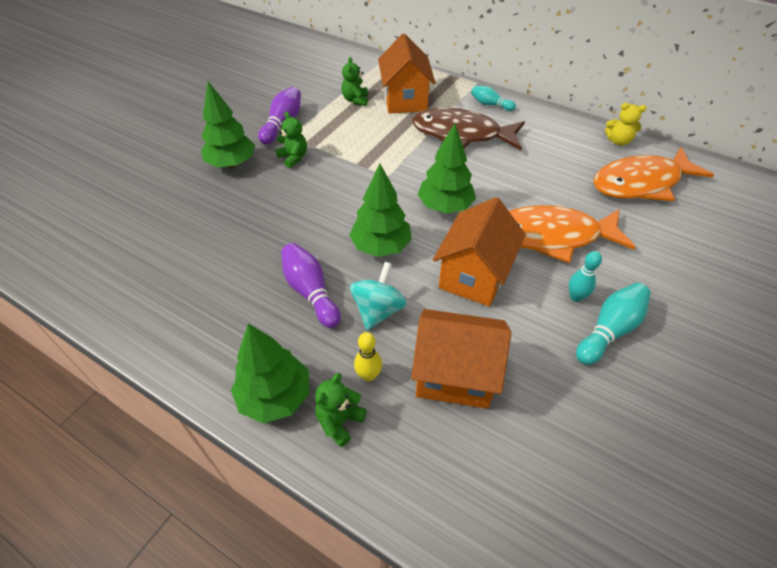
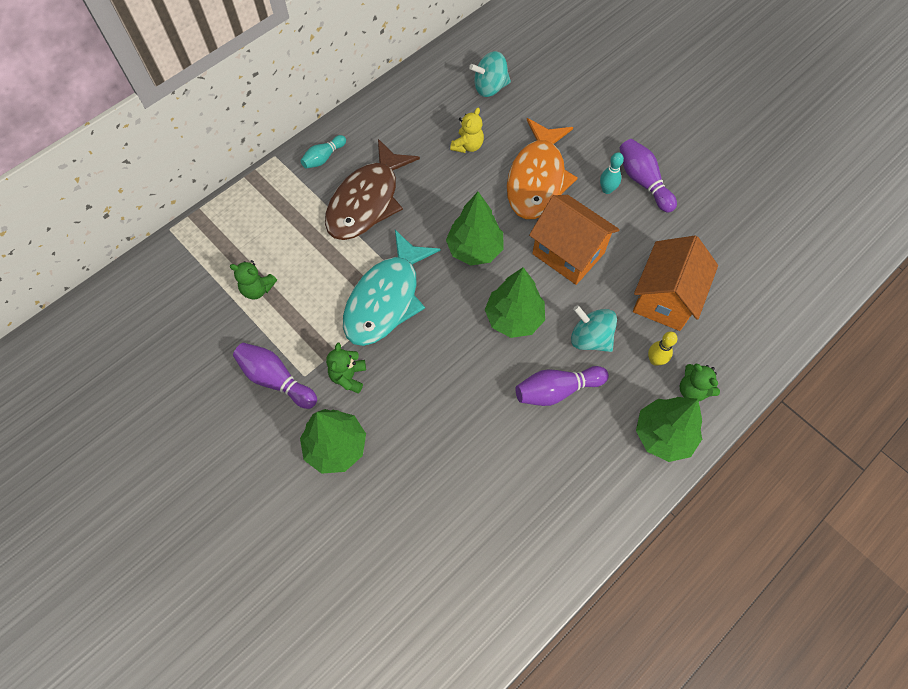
camera: 75 degrees left, 15 degrees up
(293, 157) = (348, 376): green teddy bear -> green teddy bear turned 60 degrees counterclockwise
(371, 163) = (386, 299): none -> turquoise fish
(405, 100) = (280, 237): orange house -> none
(609, 330) = (643, 182): turquoise bowling pin -> purple bowling pin
(618, 141) = (426, 77): yellow teddy bear -> yellow teddy bear (468, 146)
(641, 183) = (490, 87): orange fish -> turquoise spinning top

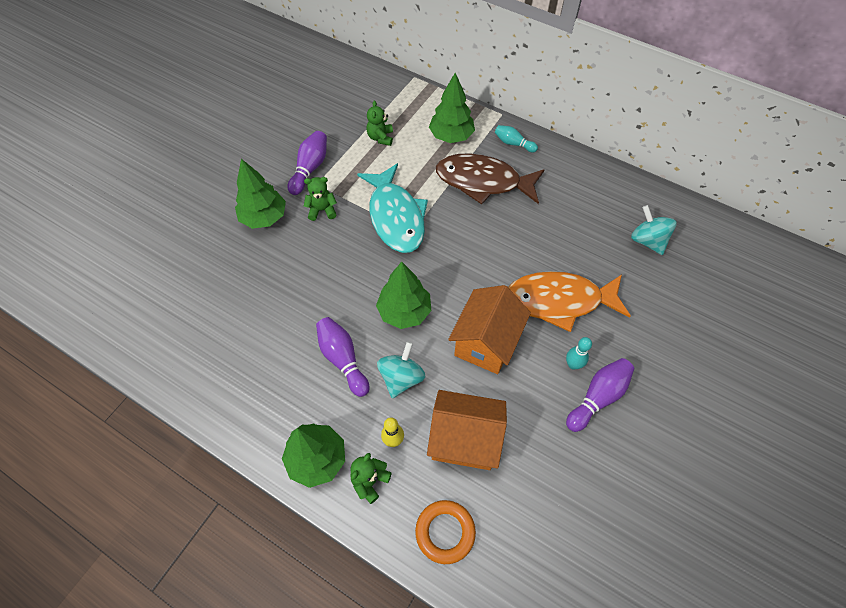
camera: 75 degrees right, 5 degrees down
(386, 299) = (396, 217): turquoise fish -> turquoise fish turned 120 degrees counterclockwise
(468, 146) = (571, 238): yellow teddy bear -> none
(475, 249) = (463, 267): green tree -> green tree (451, 136)
(748, 336) = (445, 532): none -> orange ring

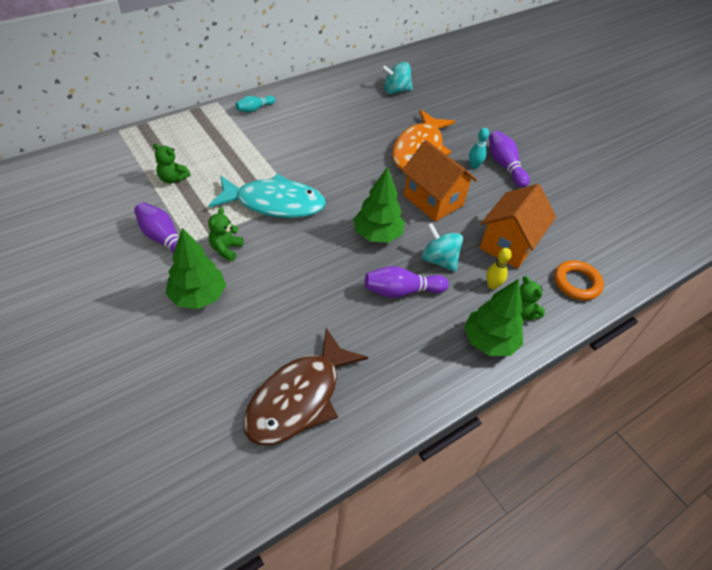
camera: 70 degrees left, 10 degrees down
(451, 136) = (214, 137): green tree -> none
(483, 181) = (279, 140): brown fish -> brown fish (298, 398)

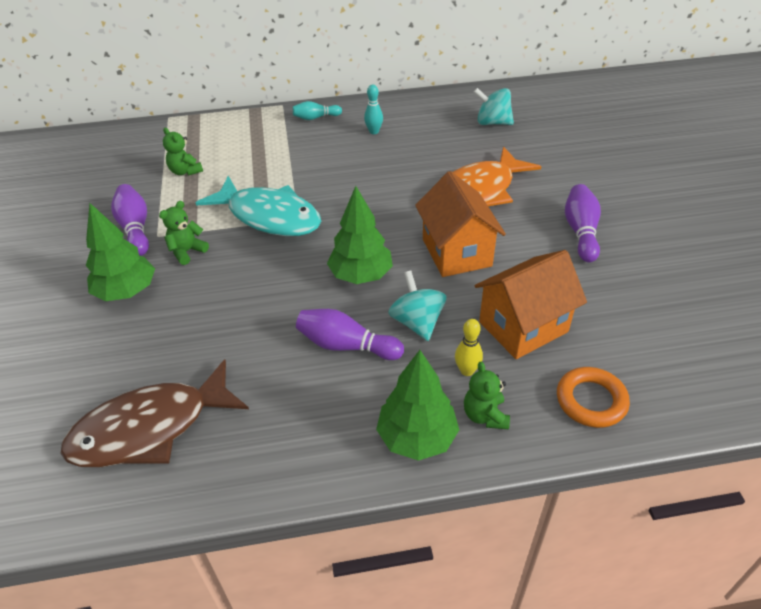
camera: 30 degrees right, 5 degrees down
(474, 166) = (538, 223): turquoise bowling pin -> turquoise bowling pin (374, 131)

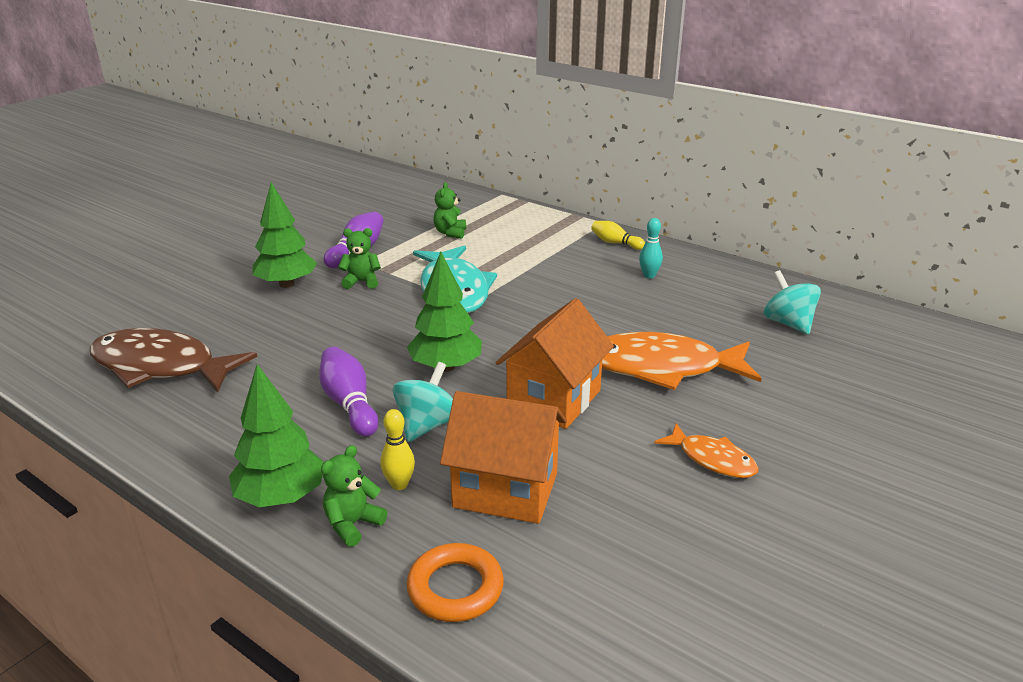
camera: 45 degrees right, 15 degrees down
(316, 118) = (615, 243): turquoise bowling pin -> yellow bowling pin
(581, 232) = (712, 459): purple bowling pin -> orange fish

